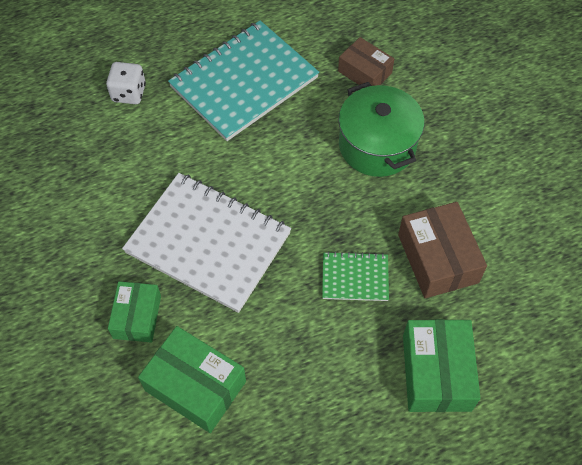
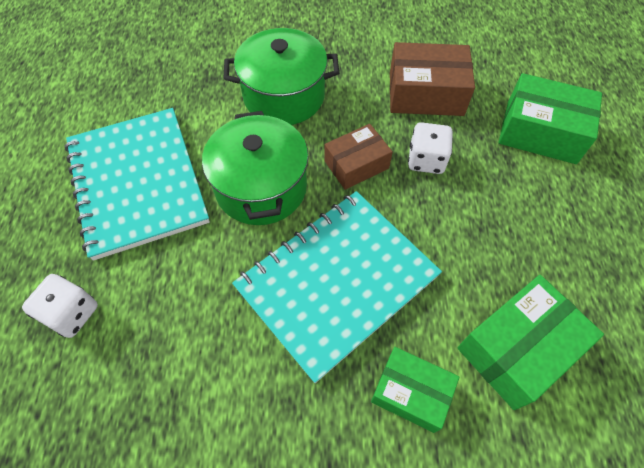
camera: 70 degrees left, 0 degrees up
(208, 243) = (337, 282): white notebook -> turquoise notebook
(273, 163) = (261, 187): none -> green pot
(355, 278) = (426, 160): green notebook -> white dice
(364, 72) = (192, 78): brown box -> brown box (356, 164)

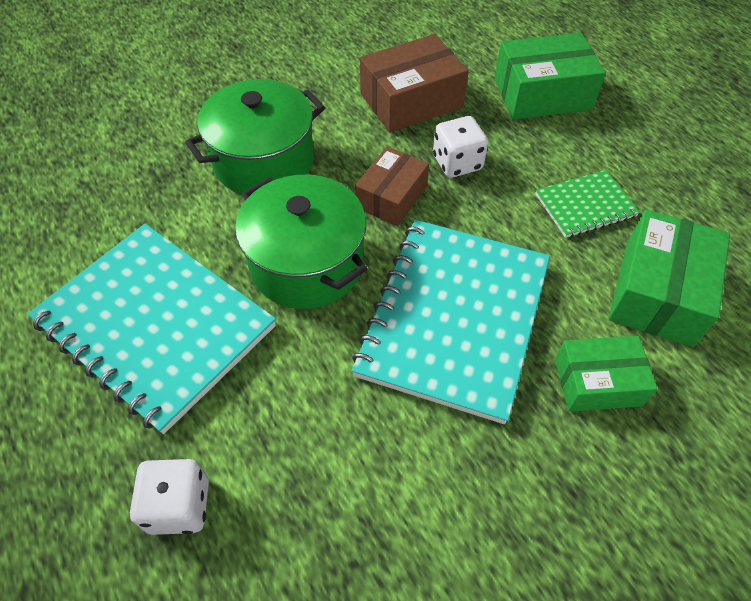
camera: 30 degrees left, 5 degrees down
(508, 244) = (585, 205): none -> green notebook

